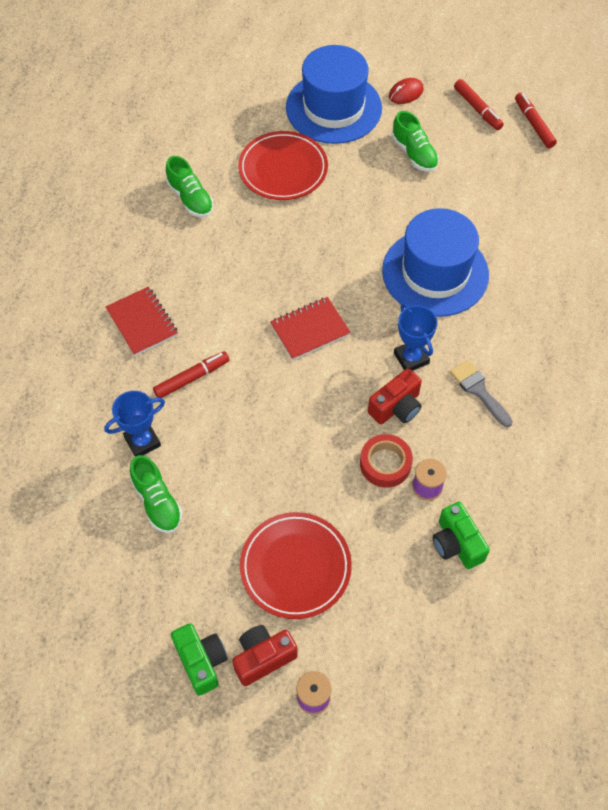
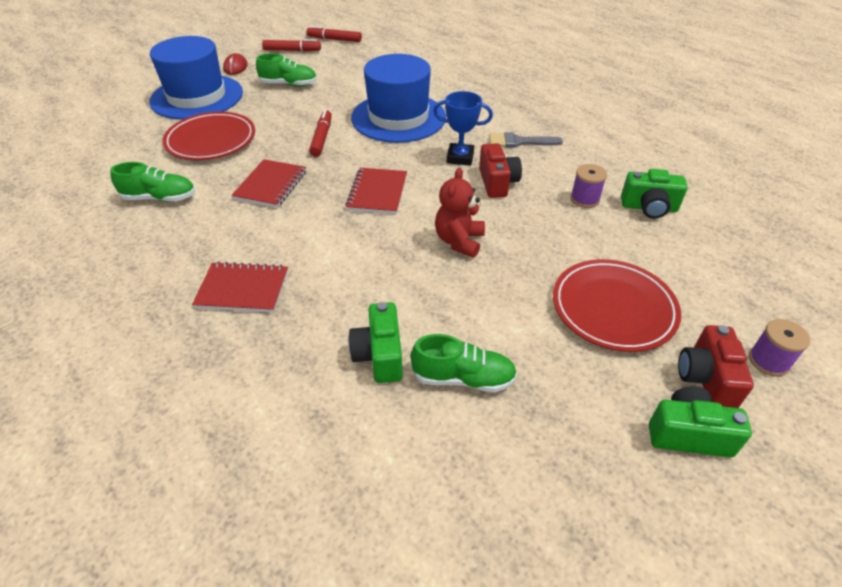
camera: 55 degrees left, 15 degrees down
(142, 441) = (379, 355): blue trophy -> green camera
(192, 378) = (345, 284): red marker -> red marker (322, 138)
(260, 253) = (271, 185): none -> red notebook
(294, 422) = (459, 241): none -> red teddy bear
(385, 464) = (545, 210): red tape -> none

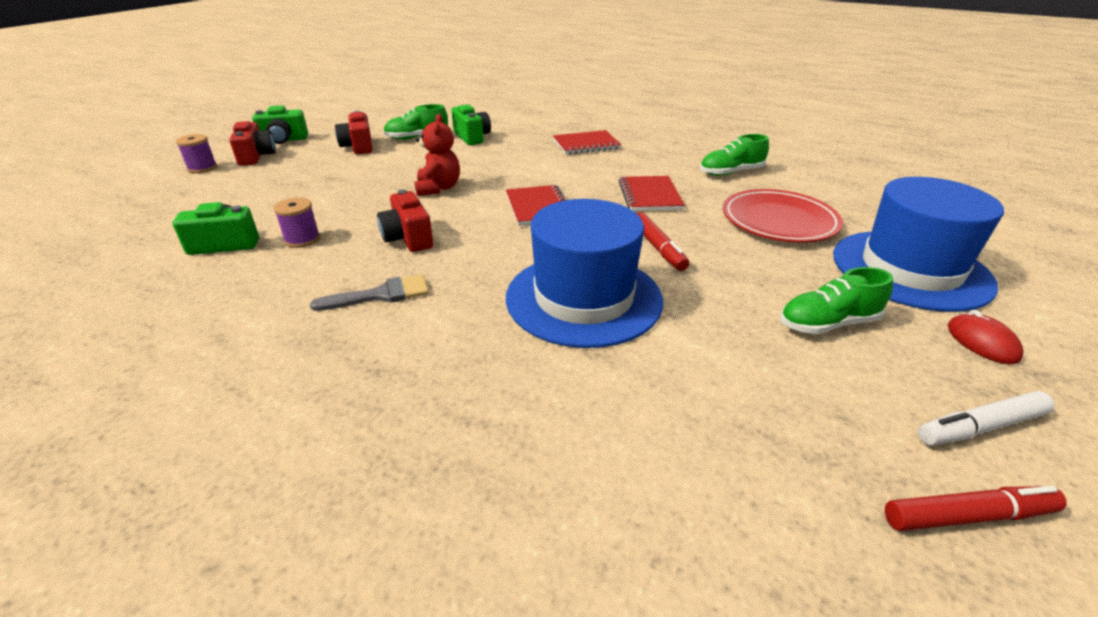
camera: 160 degrees right, 10 degrees down
(292, 50) = (980, 427): red marker -> white marker
(460, 157) = (462, 257): blue trophy -> none
(555, 370) = (358, 147): none -> red camera
(613, 308) = (306, 174): red plate -> none

